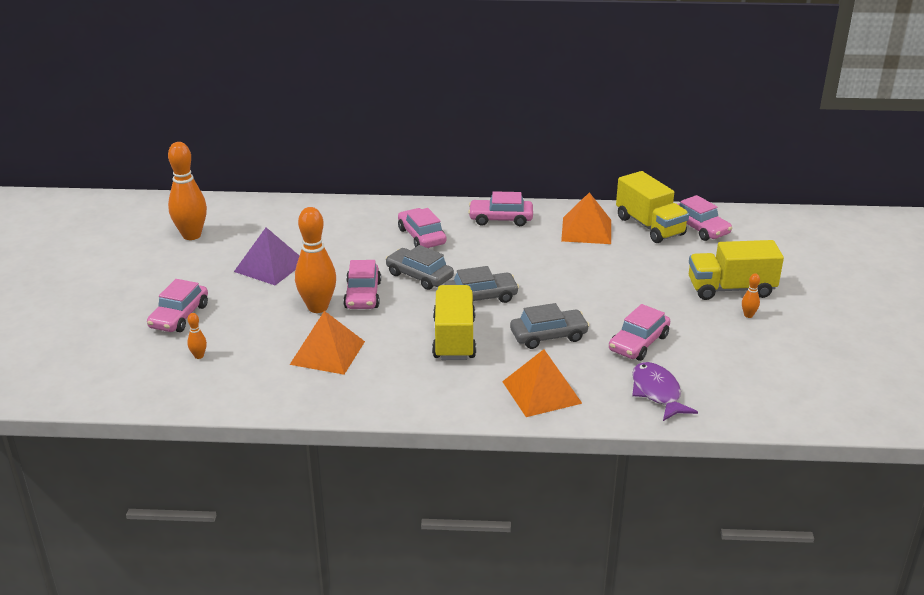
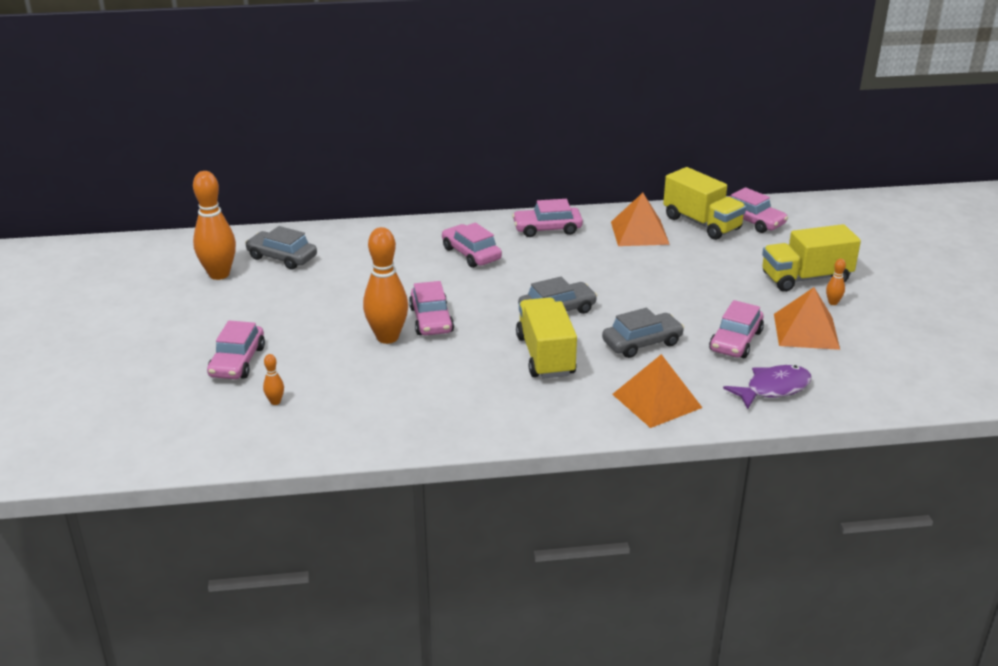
camera: 10 degrees left, 0 degrees up
(270, 266) = (319, 299): purple pyramid -> none
(327, 352) = (416, 384): orange pyramid -> orange pyramid (806, 331)
(419, 276) = (484, 295): grey car -> grey car (282, 257)
(657, 392) = (773, 389): purple fish -> purple fish turned 90 degrees clockwise

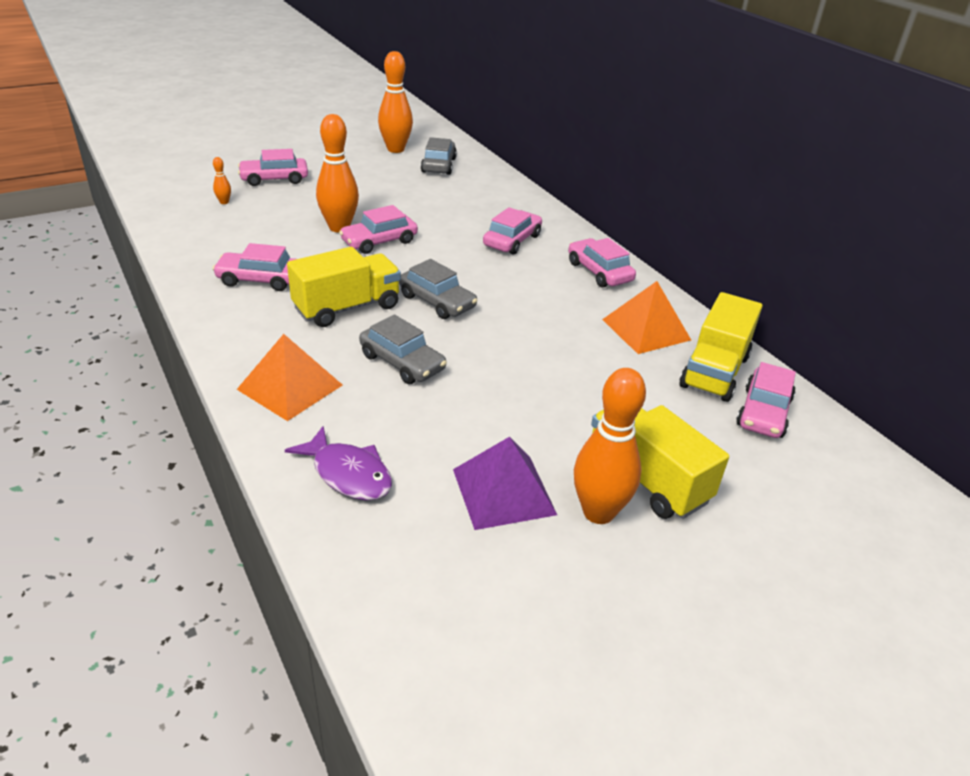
camera: 65 degrees right, 5 degrees up
(735, 341) = (444, 431): pink car -> pink car (259, 279)
(806, 331) = (503, 491): orange pyramid -> purple pyramid
(833, 302) = (598, 512): orange bowling pin -> orange bowling pin, size x2.34

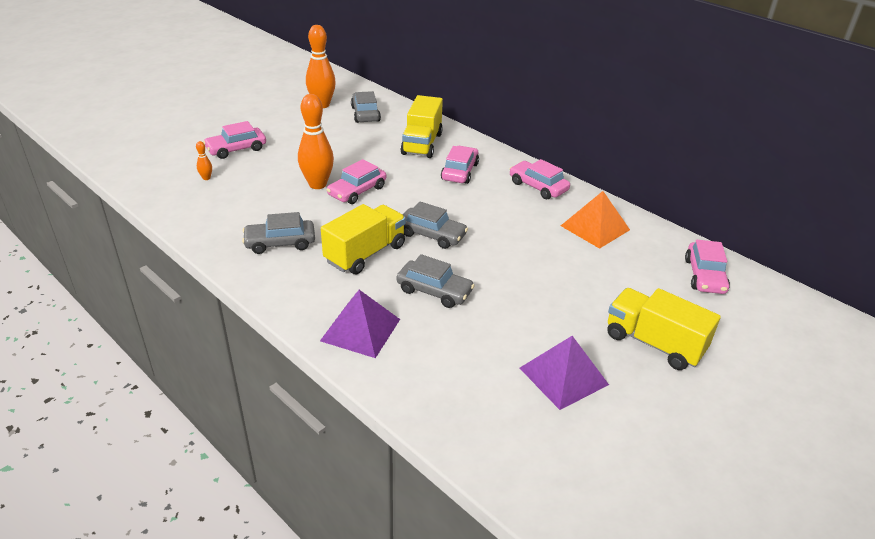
camera: 15 degrees left, 0 degrees up
(259, 279) = (280, 243): pink car -> grey car
(290, 387) = (360, 329): orange pyramid -> purple pyramid
(348, 474) = (446, 389): purple fish -> none
(598, 512) = (635, 376): orange bowling pin -> none
(714, 371) = (657, 251): yellow truck -> yellow truck (422, 144)

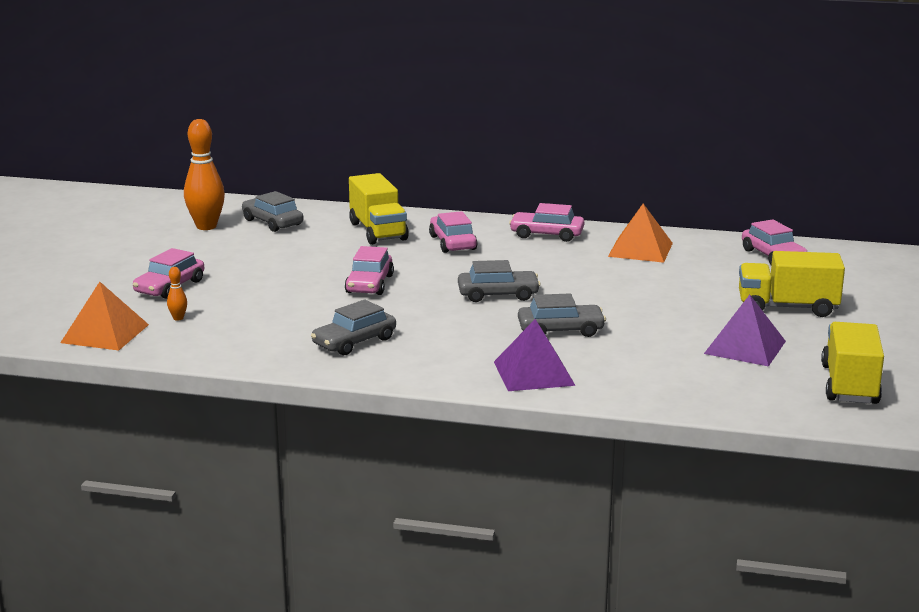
camera: 30 degrees left, 15 degrees down
(151, 175) = (105, 333): none -> orange pyramid
(317, 184) = (317, 290): orange bowling pin -> none
(365, 254) = (454, 325): yellow truck -> yellow truck (849, 385)

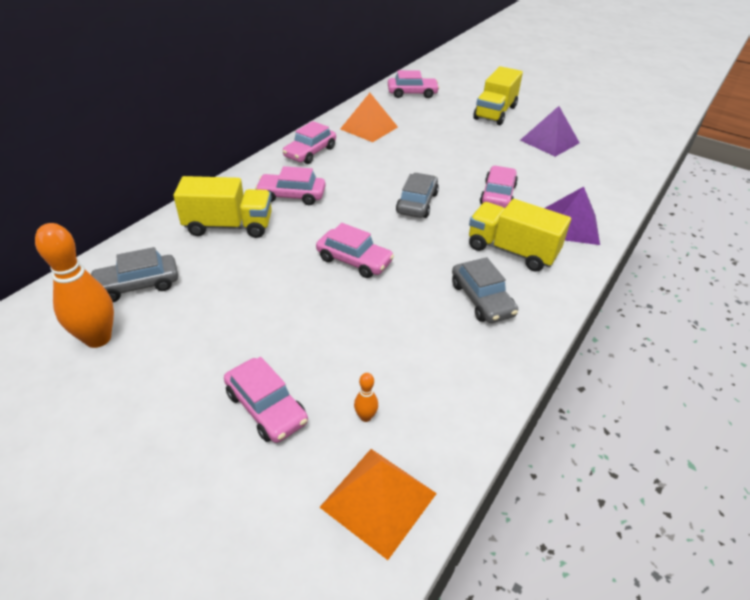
camera: 70 degrees left, 20 degrees up
(560, 330) = (497, 195): grey car -> pink car
(849, 385) = (610, 129): yellow truck -> yellow truck (512, 251)

